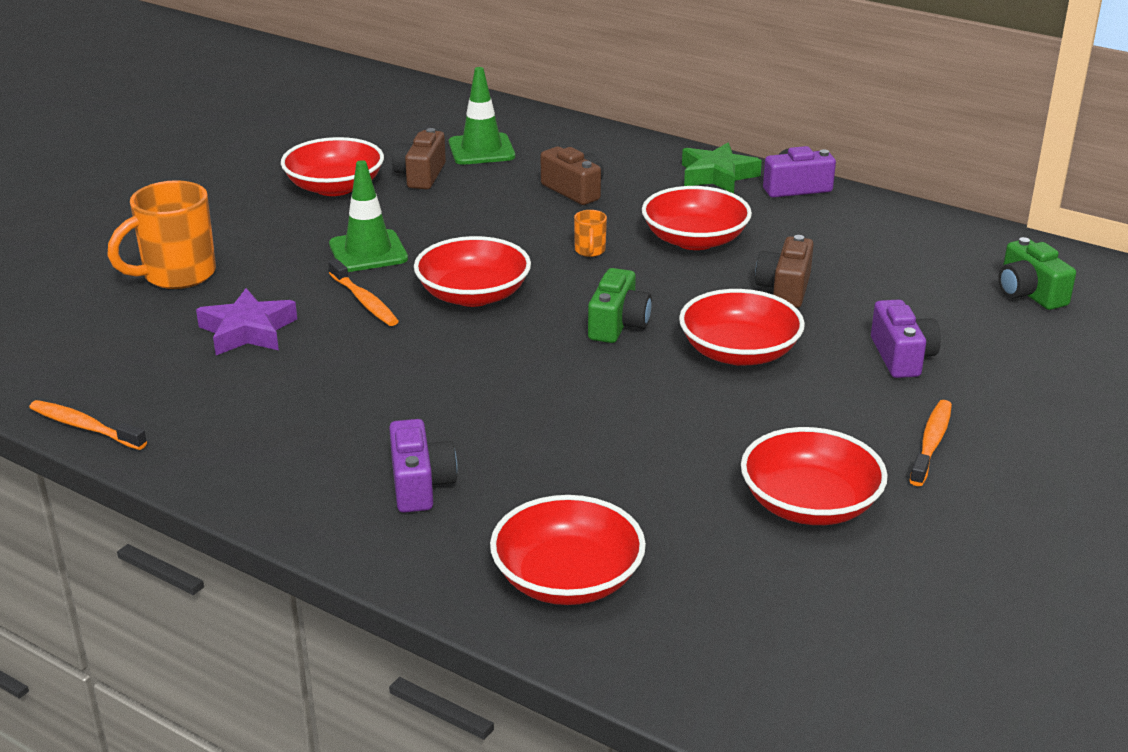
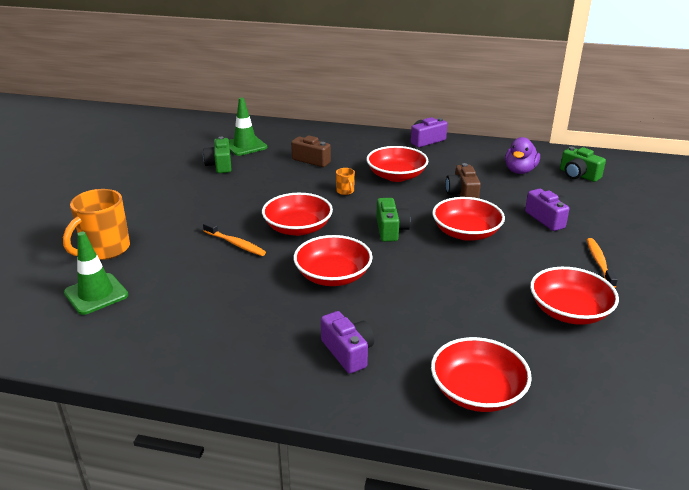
camera: 20 degrees left, 0 degrees up
(85, 427) = (101, 365): orange toothbrush -> none
(248, 331) = (174, 276): purple star -> none
(335, 187) = (172, 179): red bowl -> red bowl (333, 276)
(368, 252) = (218, 214): green traffic cone -> green traffic cone (96, 294)
(421, 175) = (220, 165): brown camera -> green camera
(717, 175) = (382, 140): green star -> none
(923, 267) = (520, 171): none -> purple duck

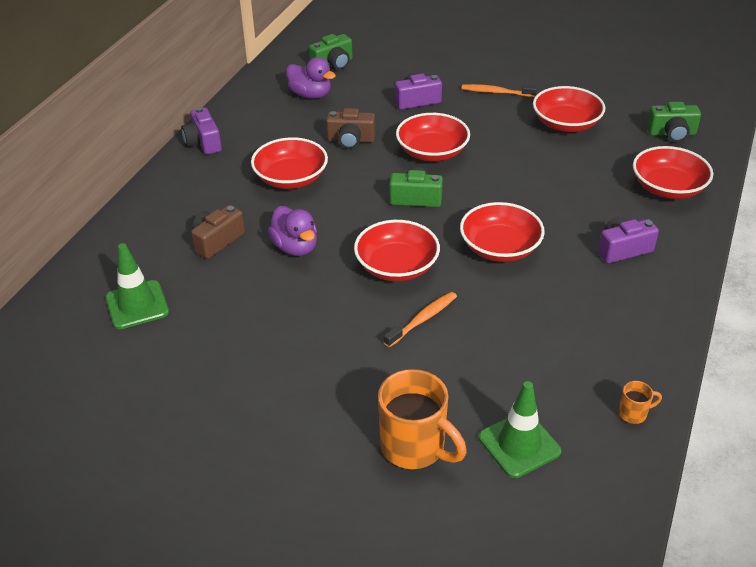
camera: 80 degrees left, 10 degrees up
(220, 165) = (194, 333): green camera -> green camera (671, 133)
(312, 186) = (295, 247): none -> purple duck
(345, 191) = (317, 221): orange mug -> orange mug (633, 413)

